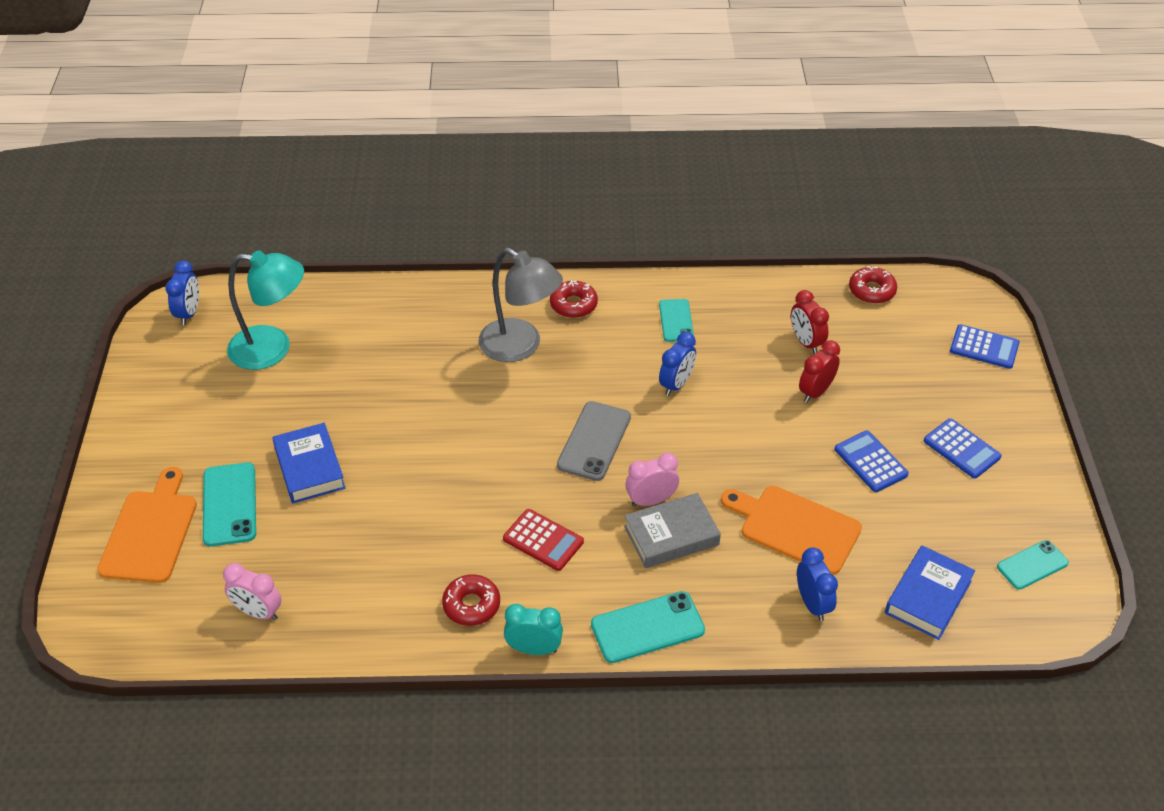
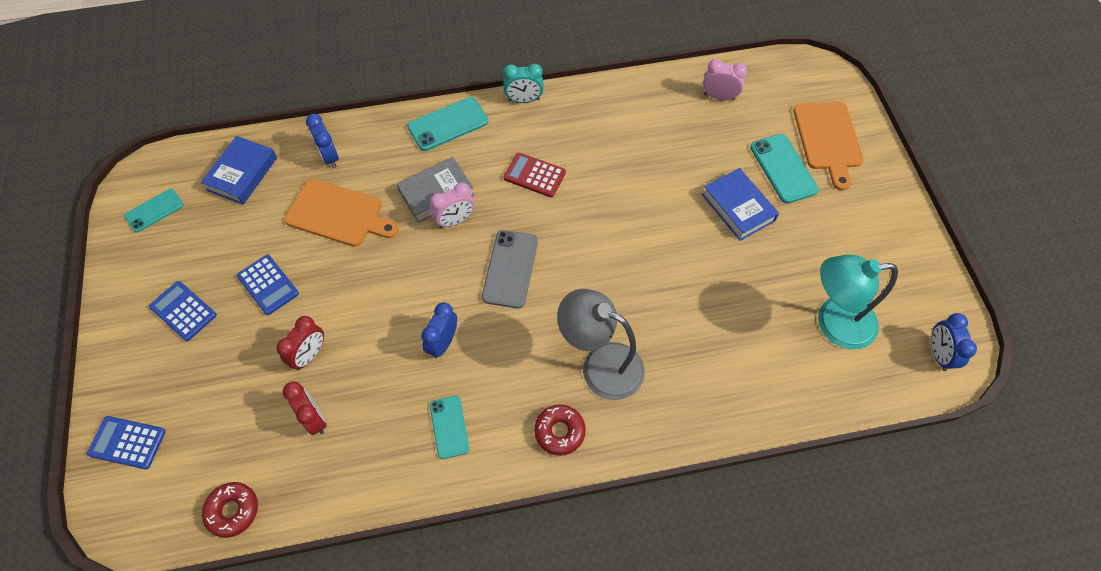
camera: 170 degrees right, 15 degrees up
(471, 605) = (574, 122): red donut -> none

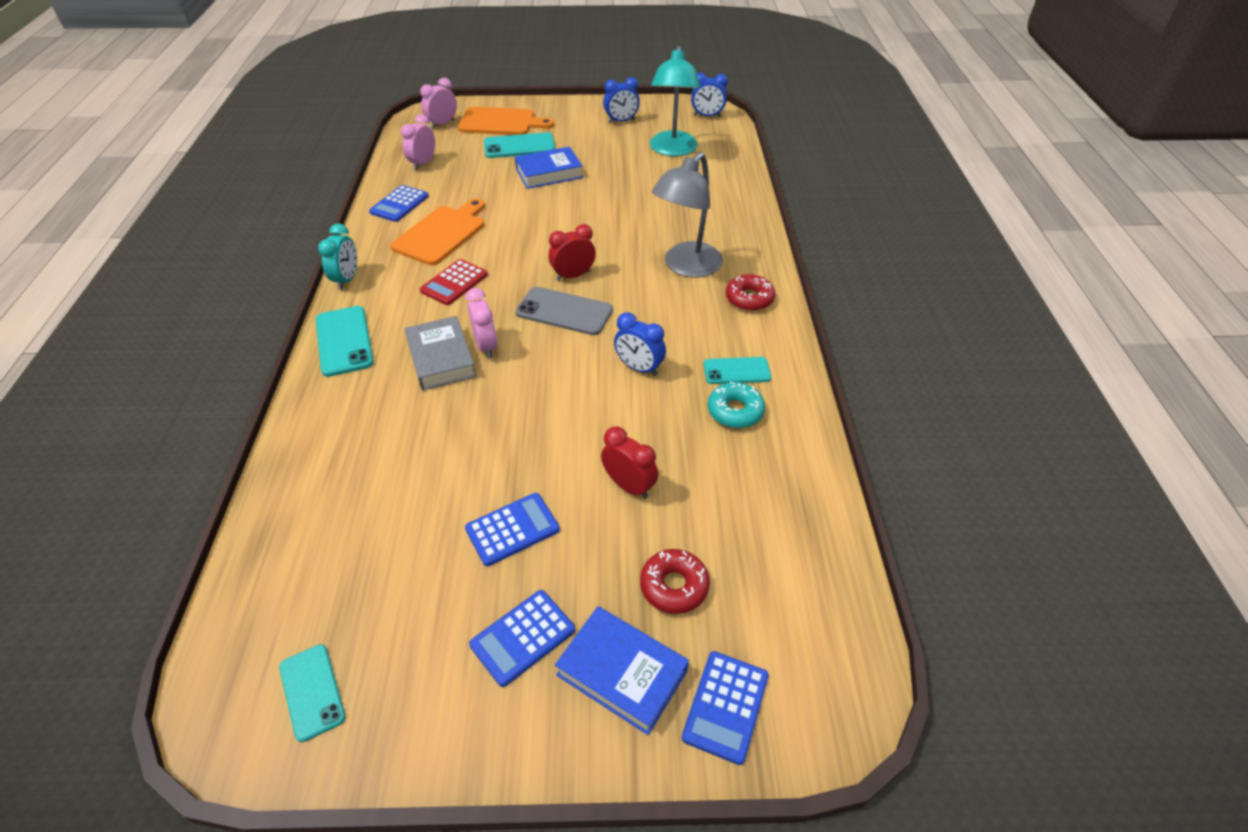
camera: 80 degrees left, 15 degrees down
(233, 511) = (826, 568): red donut -> red donut (674, 586)
(242, 174) = (303, 562): blue book -> blue book (622, 673)
(314, 418) = (713, 483): red clock -> red clock (573, 275)
(329, 157) = (329, 456): blue clock -> blue clock (621, 121)
(338, 214) = (429, 450): orange cutting board -> orange cutting board (441, 233)
(397, 429) = (735, 411): none -> turquoise donut
(643, 100) = (399, 204): none -> blue calculator
(803, 90) = (442, 124): none -> pink clock

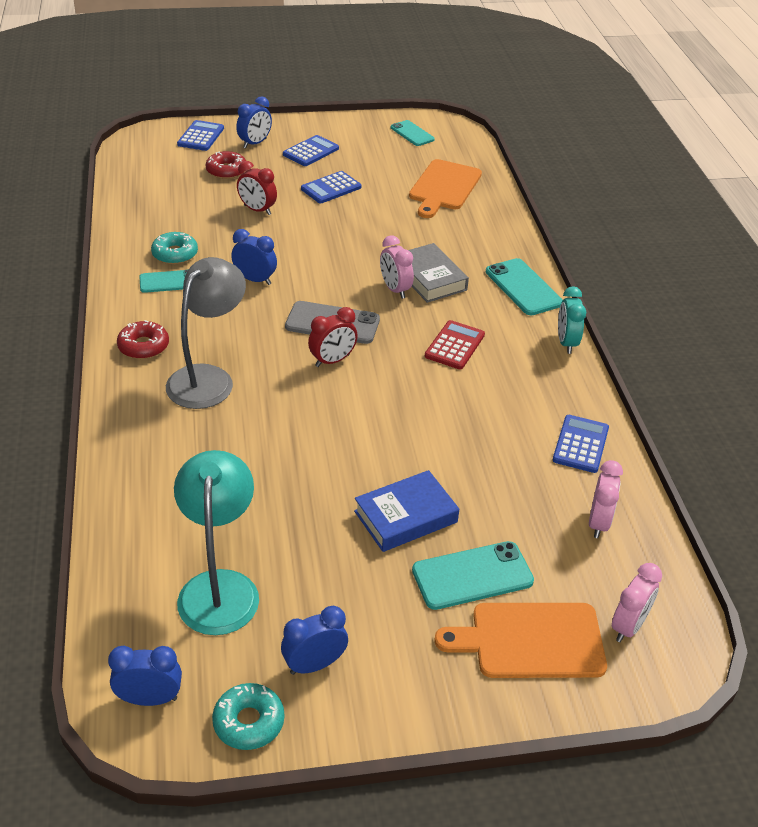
camera: 170 degrees right, 5 degrees down
(441, 233) = (502, 404): orange cutting board -> orange cutting board (444, 187)
(622, 673) = (255, 143): blue book -> blue clock
(657, 107) = (249, 722): none -> turquoise donut

